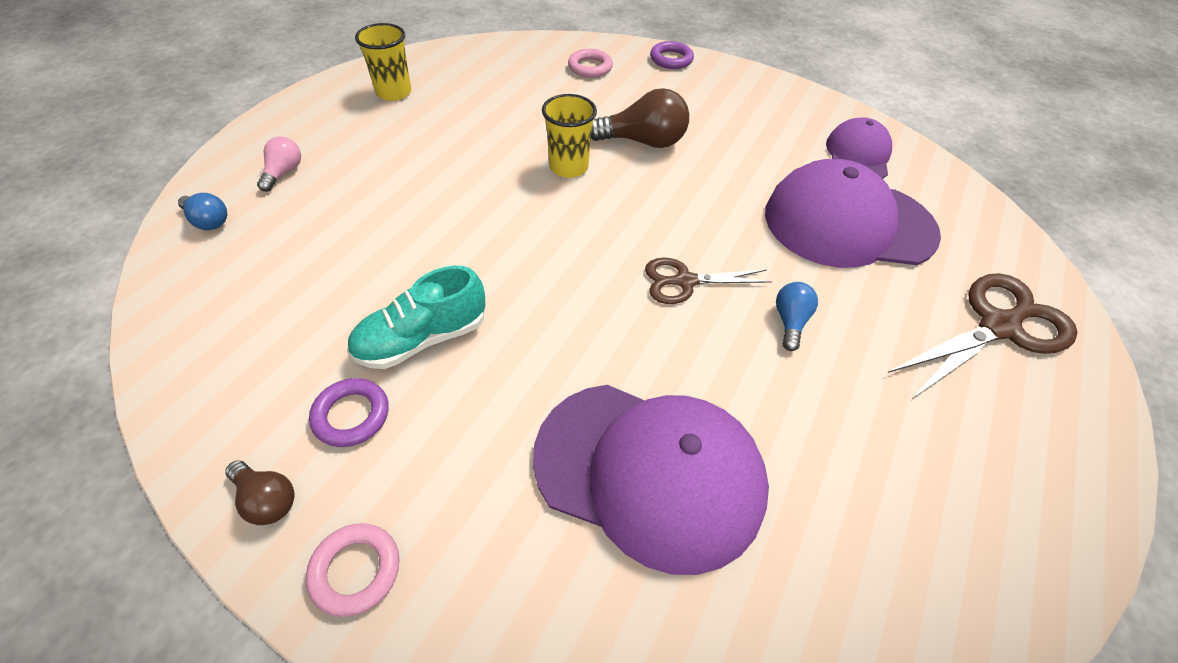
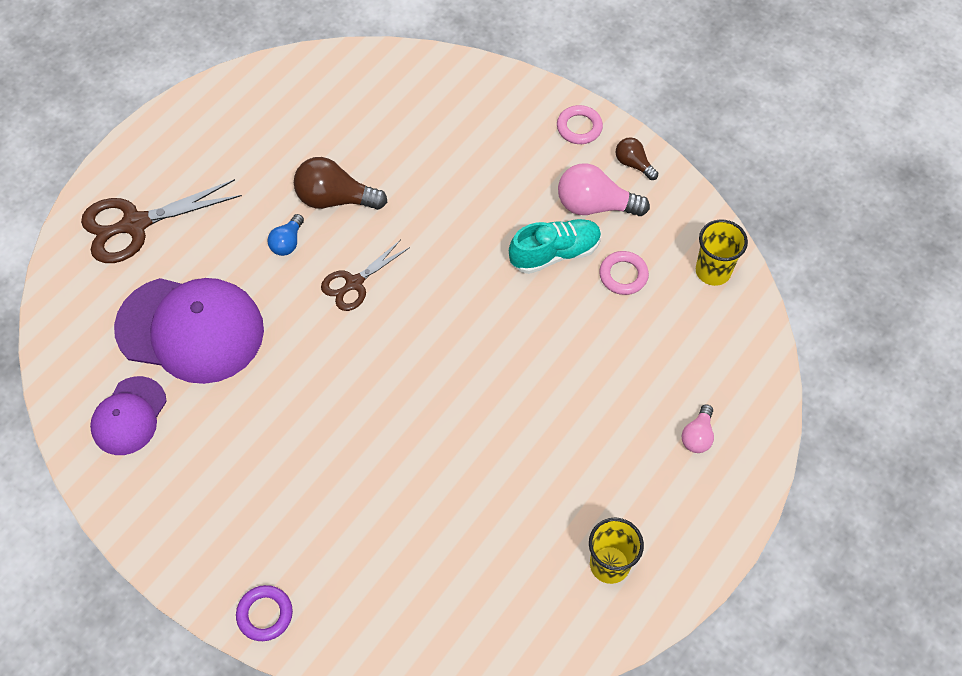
camera: 170 degrees left, 10 degrees up
(208, 221) = (744, 379): blue light bulb -> none
(351, 415) = (595, 205): purple ring -> pink light bulb
(568, 167) = (426, 422): yellow cup -> yellow cup (713, 271)
(590, 67) = (373, 602): pink ring -> pink ring (623, 275)
(643, 141) = (343, 454): brown light bulb -> brown light bulb (335, 199)
(649, 472) = (416, 157): purple cap -> none
(684, 281) = (354, 283): brown scissors -> brown scissors turned 135 degrees clockwise

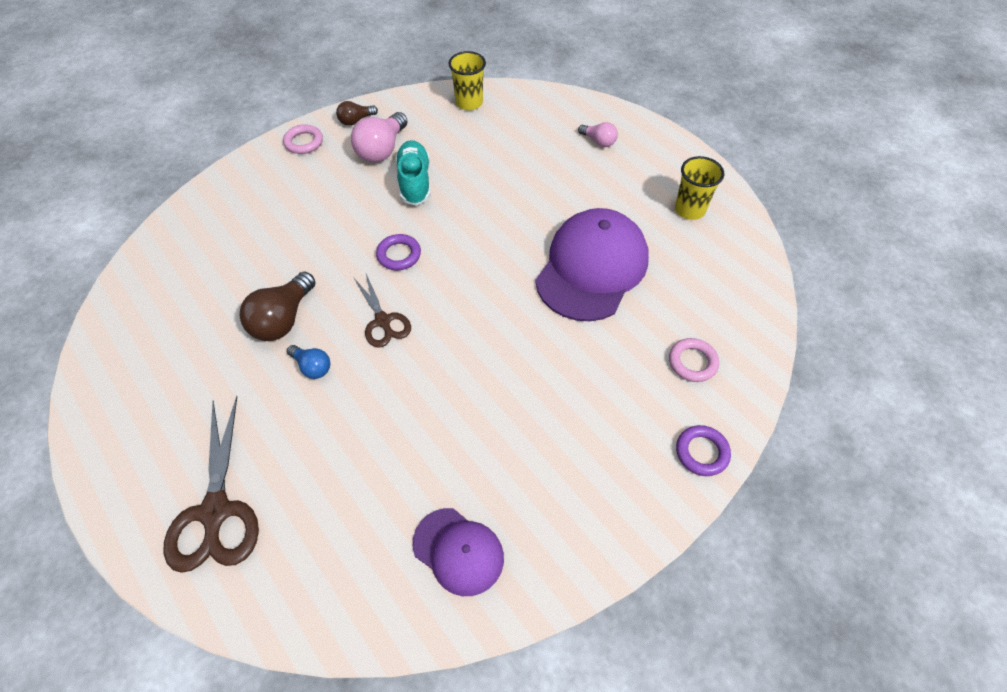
camera: 75 degrees left, 5 degrees down
(190, 329) = (375, 472): purple cap -> purple cap (592, 268)
(443, 271) = (399, 255): none -> purple ring
(623, 275) = (452, 148): pink ring -> pink ring (692, 362)

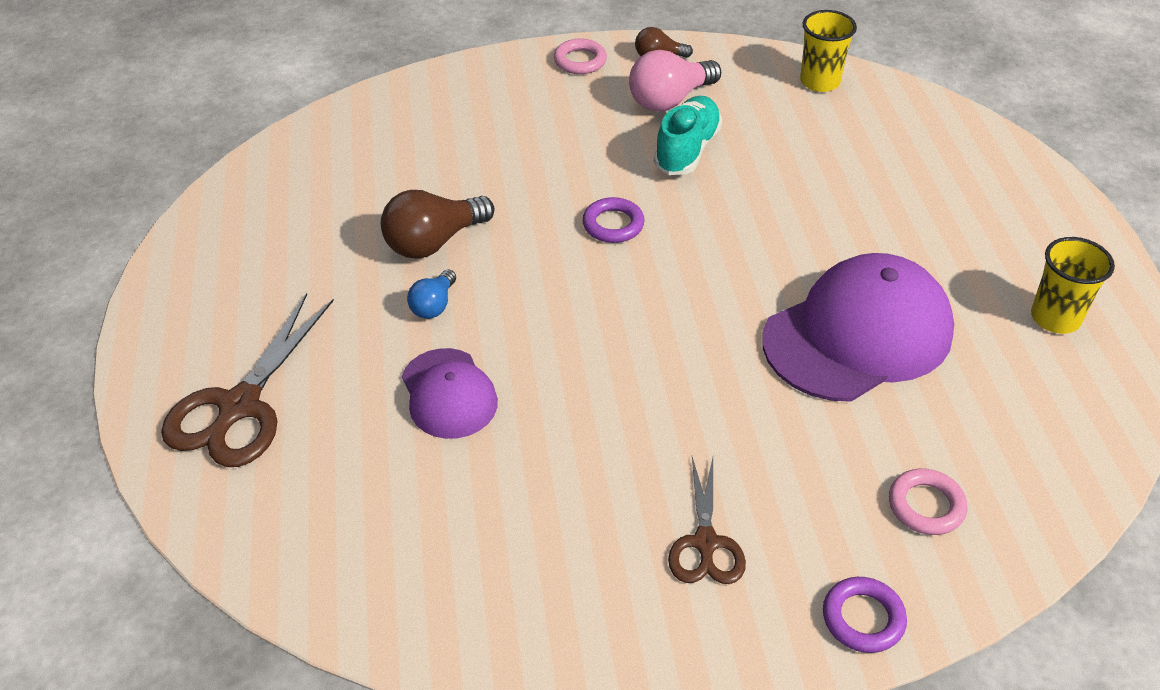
camera: 30 degrees right, 10 degrees down
(312, 367) = (434, 305): blue light bulb -> blue light bulb turned 45 degrees clockwise
(383, 321) = (546, 290): brown scissors -> brown scissors (705, 543)
(458, 551) = (471, 575): purple cap -> purple cap (448, 394)
(598, 141) = (974, 186): pink light bulb -> none

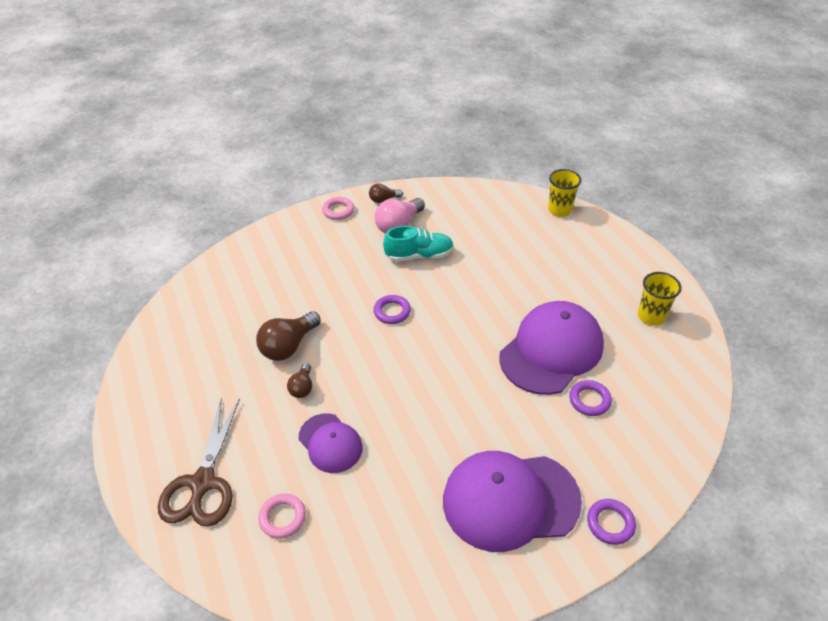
camera: 15 degrees left, 0 degrees up
(434, 305) = (302, 387): blue light bulb -> brown light bulb
(687, 150) = (419, 255): turquoise shoe -> turquoise shoe turned 75 degrees clockwise
(705, 543) = (510, 500): brown scissors -> purple cap
(819, 82) = (480, 198): yellow cup -> yellow cup (559, 210)
(896, 424) = (589, 400): none -> purple ring
(926, 506) = (621, 446): pink ring -> pink ring (282, 518)

